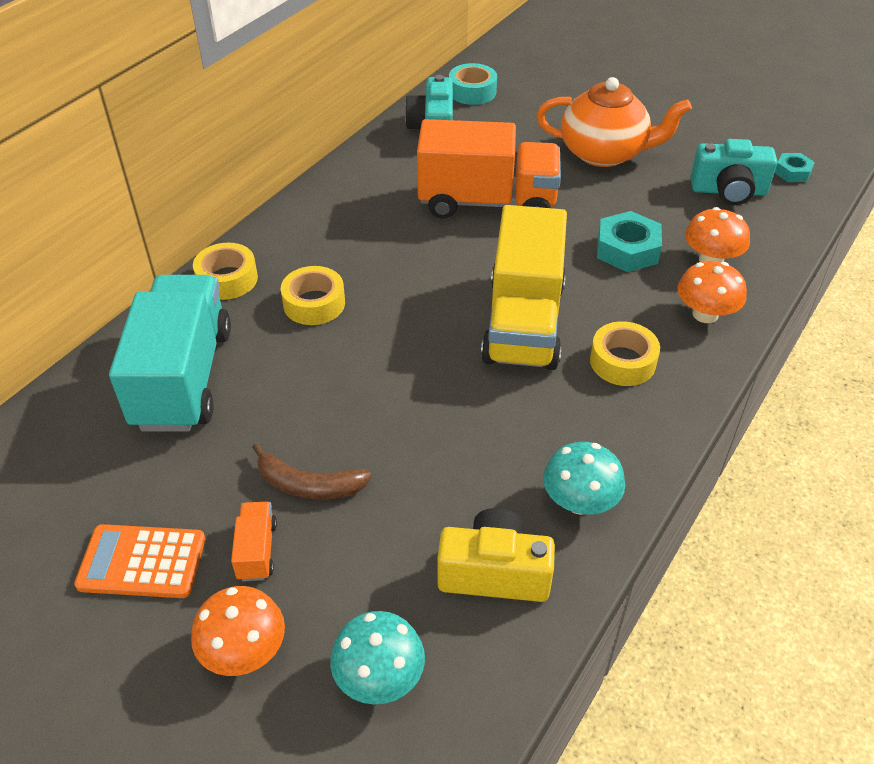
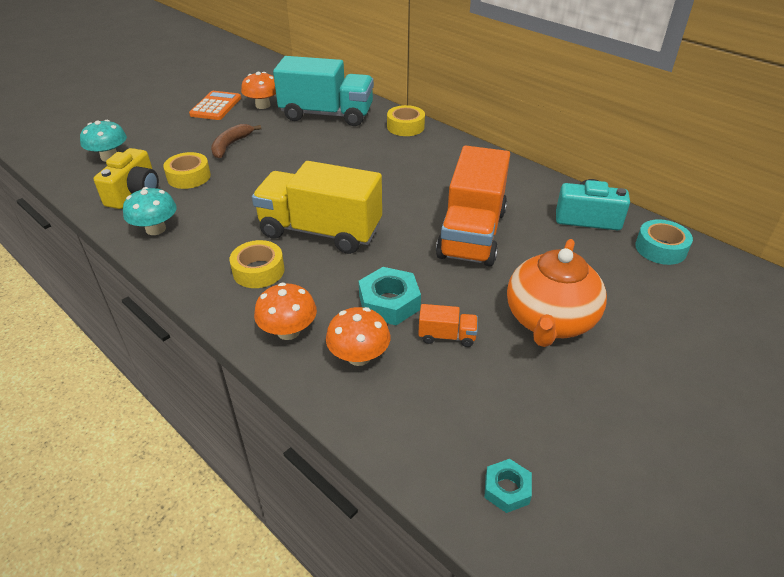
camera: 100 degrees right, 5 degrees down
(244, 651) = (151, 127): orange mushroom -> orange mushroom (263, 105)
(257, 551) = (201, 131): orange truck -> orange truck (447, 336)
(314, 303) = (372, 153): yellow tape -> yellow tape (189, 177)
(728, 191) = (471, 406): turquoise camera -> none

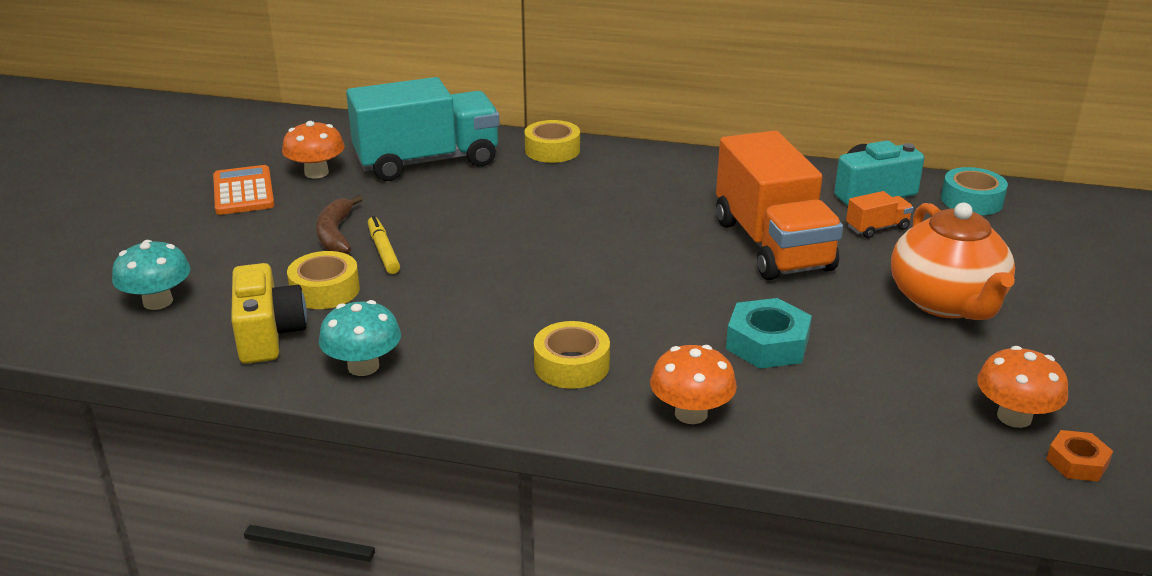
camera: 30 degrees left, 10 degrees down
(243, 163) = (383, 251): none -> yellow marker
(320, 231) = (593, 297): yellow truck -> none
(359, 356) = (800, 407): orange mushroom -> orange mushroom (1014, 417)
(447, 336) = (866, 353): orange truck -> orange truck (877, 228)
(507, 489) = (1077, 462): turquoise nut -> orange nut

